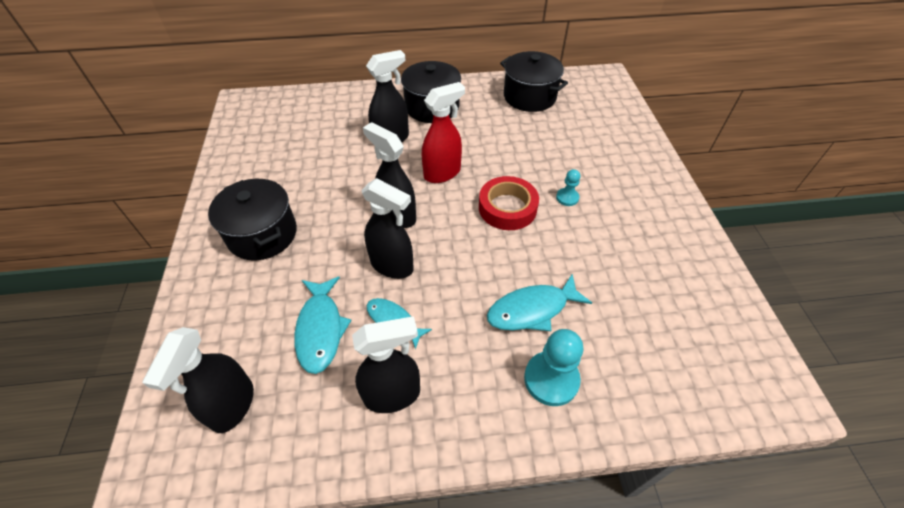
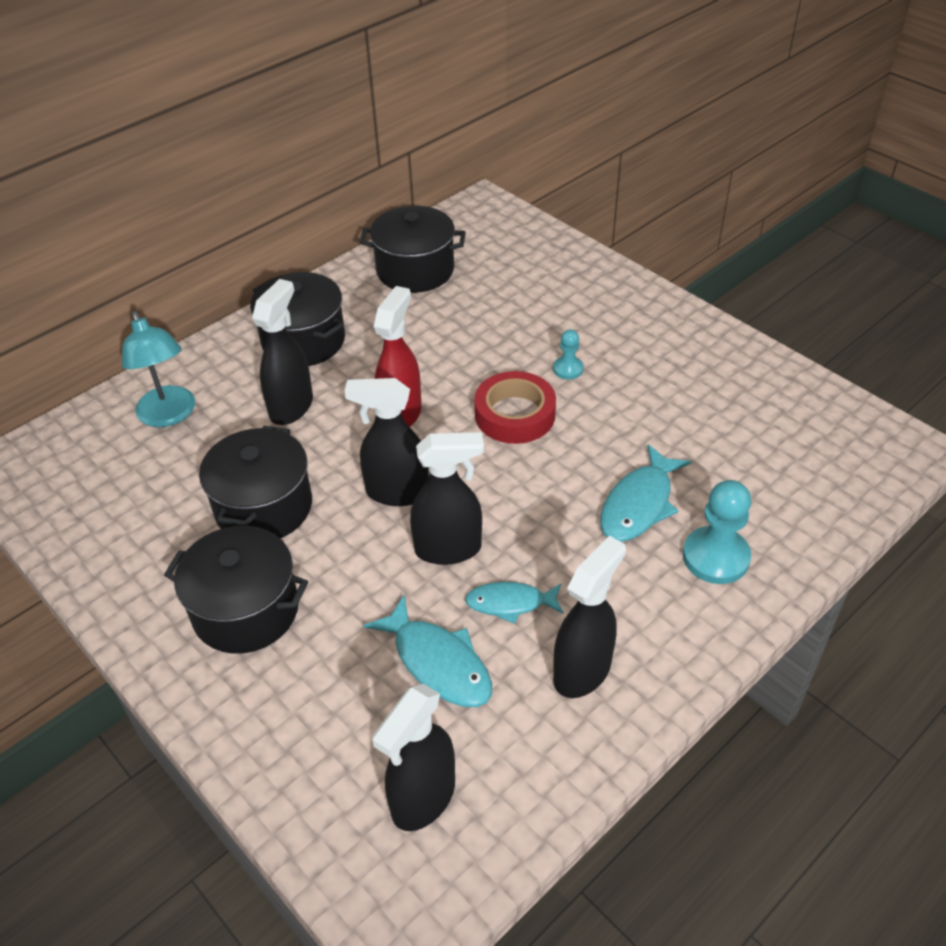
camera: 35 degrees left, 5 degrees down
(232, 406) = (423, 798): black spray bottle -> black spray bottle turned 60 degrees clockwise
(325, 184) = (264, 507): none -> black pot
(331, 113) = (169, 415): none -> turquoise lamp

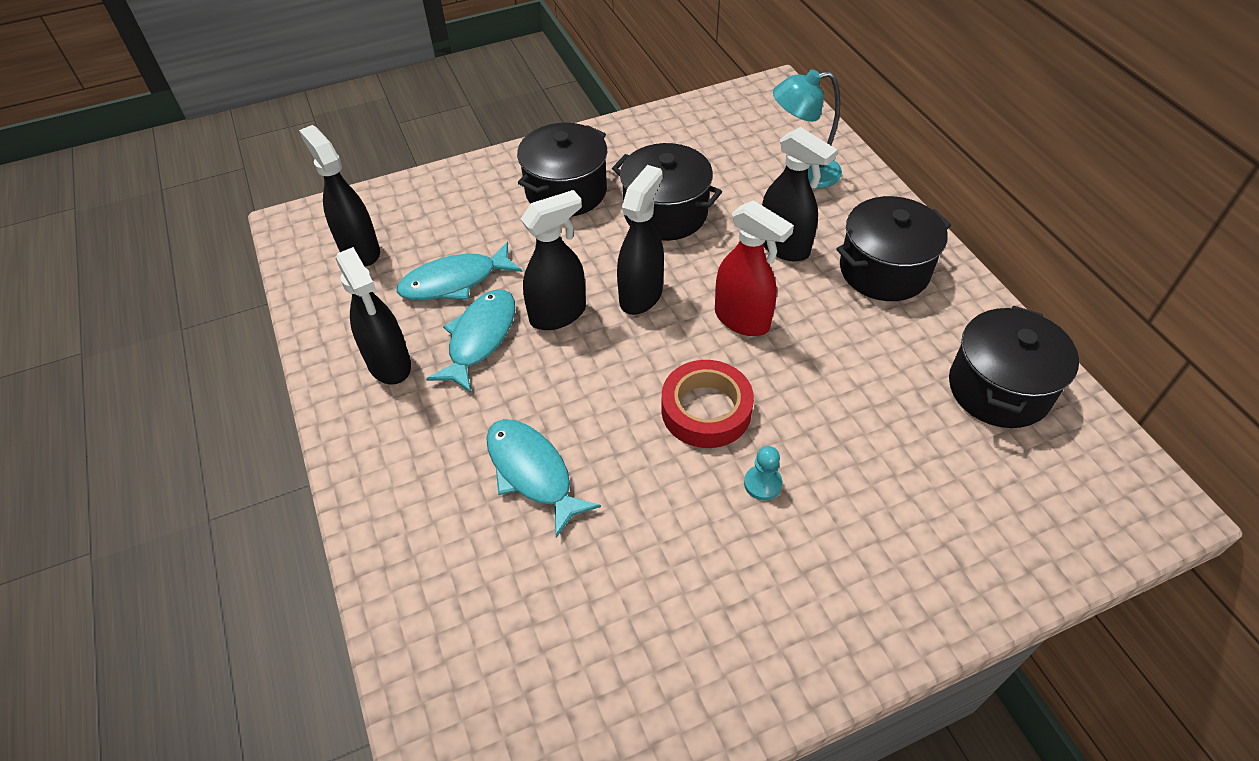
camera: 110 degrees right, 5 degrees up
(449, 549) = (558, 314): black spray bottle -> black spray bottle turned 135 degrees counterclockwise
(510, 603) = (480, 338): turquoise fish -> turquoise fish, size x1.50
(715, 557) = (434, 510): turquoise pawn -> none

